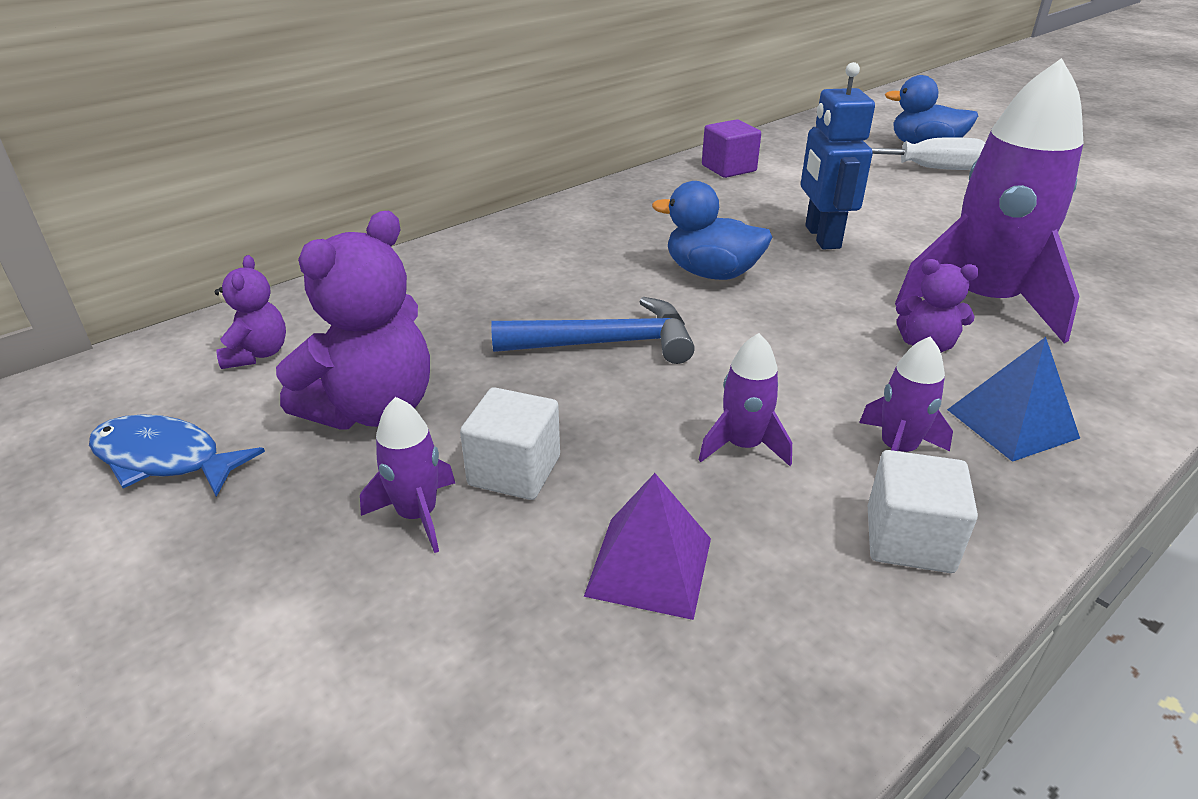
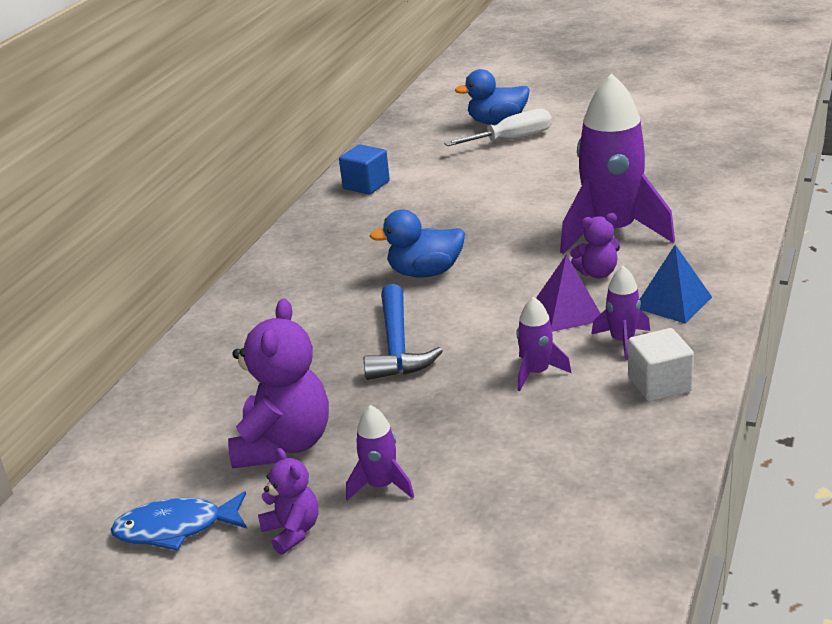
camera: 25 degrees left, 5 degrees down
(257, 354) = (155, 446): purple teddy bear -> purple teddy bear (292, 531)
(514, 471) = (415, 440): white cube -> none
(605, 343) = (397, 345): blue hammer -> blue hammer turned 120 degrees clockwise
(649, 566) = (538, 453): purple pyramid -> purple pyramid (568, 312)
(728, 168) = (366, 185): purple cube -> blue cube
(821, 237) = (478, 220): blue robot -> none

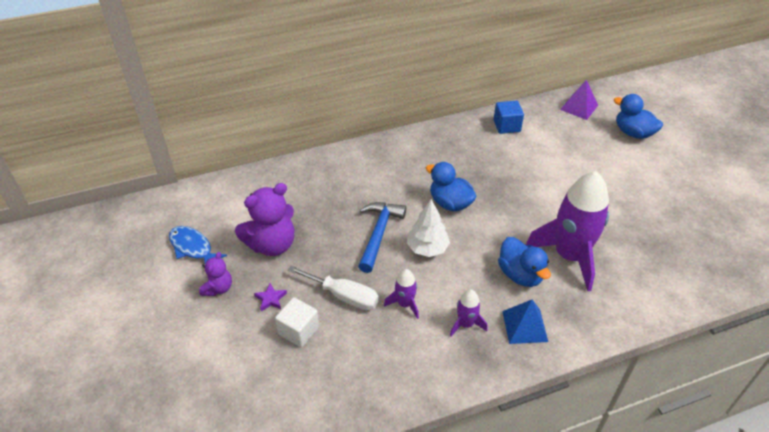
camera: 45 degrees right, 15 degrees up
(381, 485) = (271, 299): purple rocket -> purple star
(397, 345) = (378, 234): blue hammer -> blue hammer turned 150 degrees clockwise
(472, 319) = (427, 248): none -> white tree
(512, 140) = (620, 151): white screwdriver -> white screwdriver (343, 296)
(568, 312) = (471, 284): purple pyramid -> purple pyramid (579, 107)
(597, 273) = (520, 275): purple teddy bear -> blue duck
(659, 384) = (440, 364): white cube -> white cube (299, 331)

